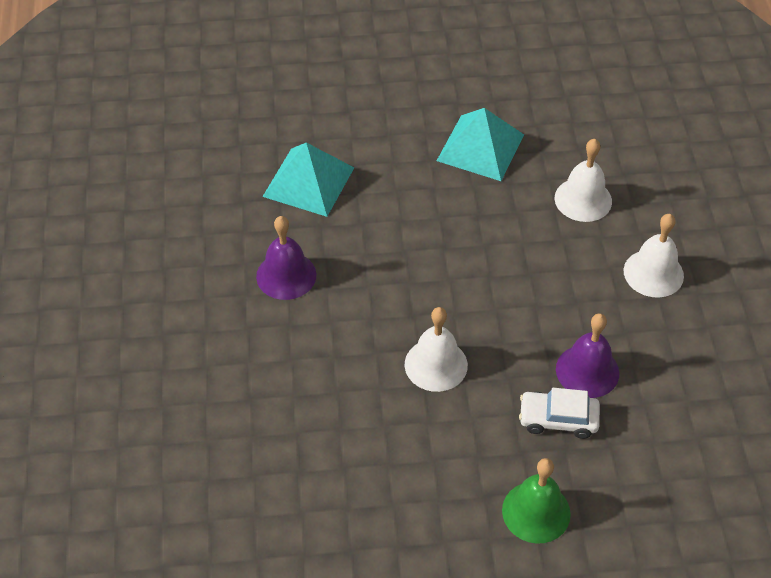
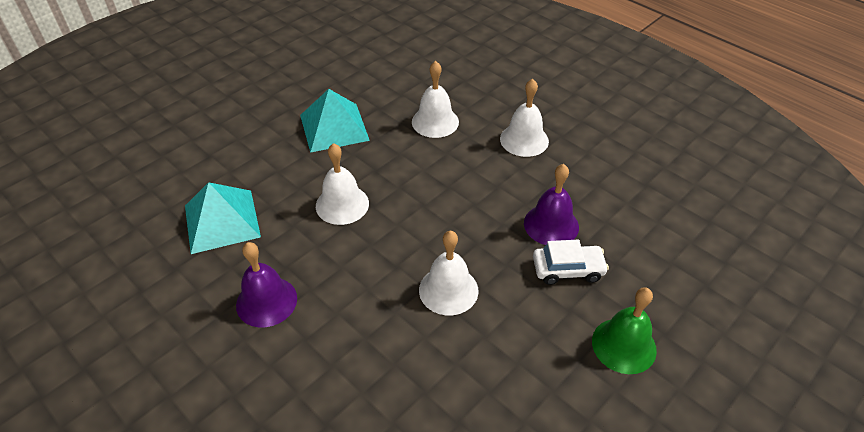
camera: 40 degrees left, 5 degrees down
(418, 230) = (342, 204): none -> white bell
(558, 419) = (568, 269): white car -> white car turned 150 degrees counterclockwise

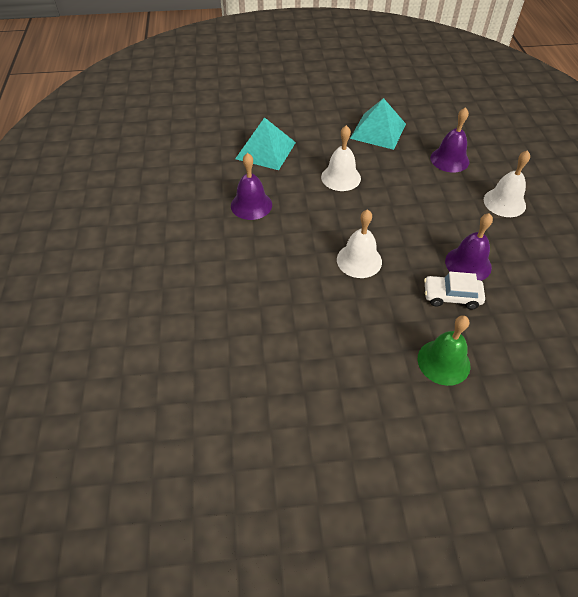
camera: 40 degrees right, 5 degrees up
(435, 122) = (449, 159): white bell -> purple bell
(568, 269) = (451, 296): white car -> white car turned 150 degrees clockwise

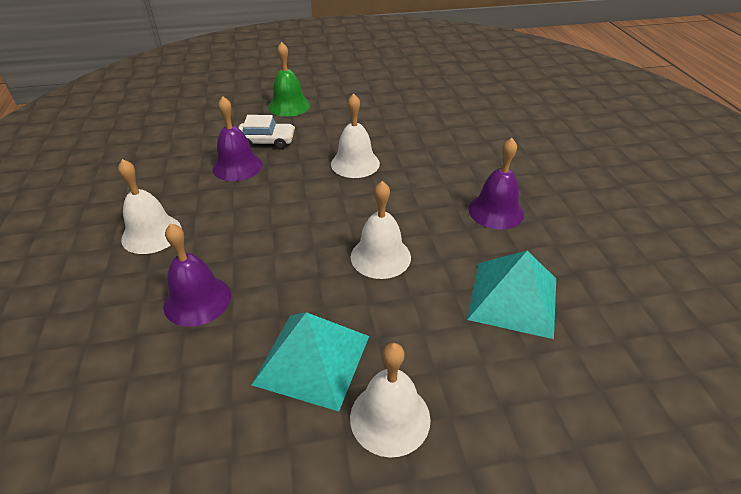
camera: 175 degrees right, 10 degrees down
(341, 110) = (390, 417): none -> white bell

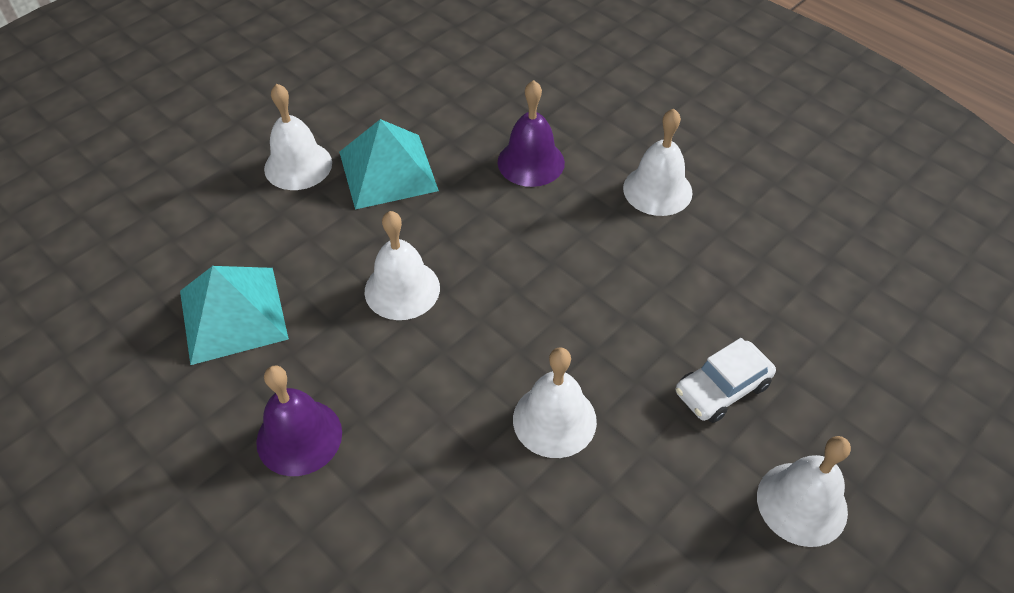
camera: 145 degrees right, 10 degrees up
(237, 166) = (697, 320): purple bell -> none
(289, 106) = (802, 503): green bell -> white bell

